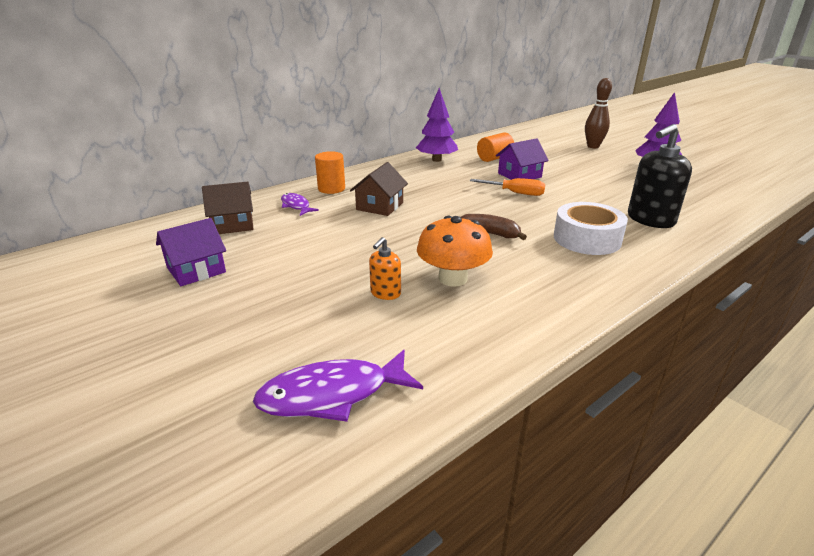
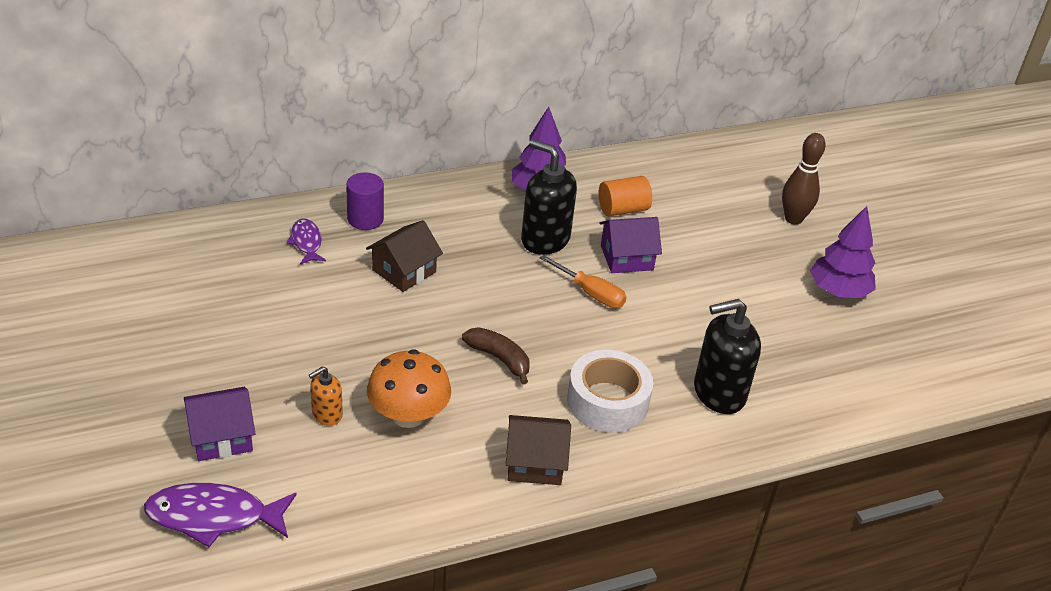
camera: 15 degrees right, 10 degrees up
(196, 270) = (157, 323): purple house -> purple house (221, 436)
(233, 224) = (221, 257): brown house -> brown house (535, 463)
(331, 189) = (365, 219): orange cylinder -> purple cylinder
(461, 177) = (545, 239): none -> black soap dispenser

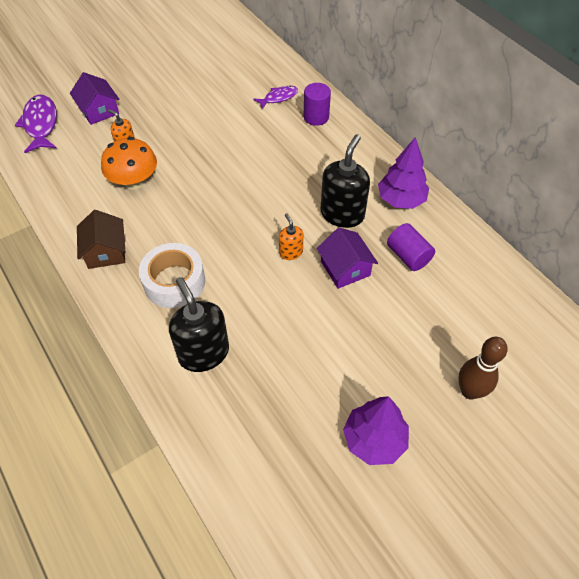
camera: 80 degrees right, 15 degrees up
(404, 271) = (270, 148): brown house -> none
(499, 359) = (200, 214): brown banana -> none
(590, 293) = (291, 252): orange screwdriver -> orange soap dispenser
(622, 209) = (408, 256): orange cylinder -> purple cylinder

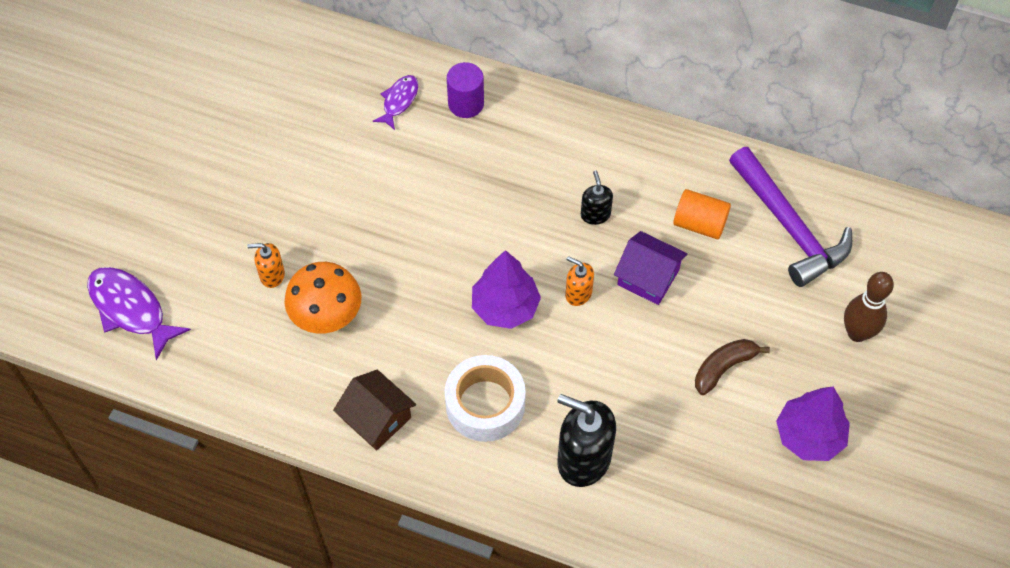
camera: 35 degrees left, 5 degrees up
(99, 110) = (188, 246): purple house -> none
(342, 214) = (595, 214): black soap dispenser -> black soap dispenser, size x0.52
(349, 354) = (723, 367): none -> brown banana
(401, 200) = (643, 159): purple tree -> purple tree (505, 307)
(408, 256) = (699, 224): purple cylinder -> orange cylinder
(472, 292) = (789, 226): none -> purple hammer

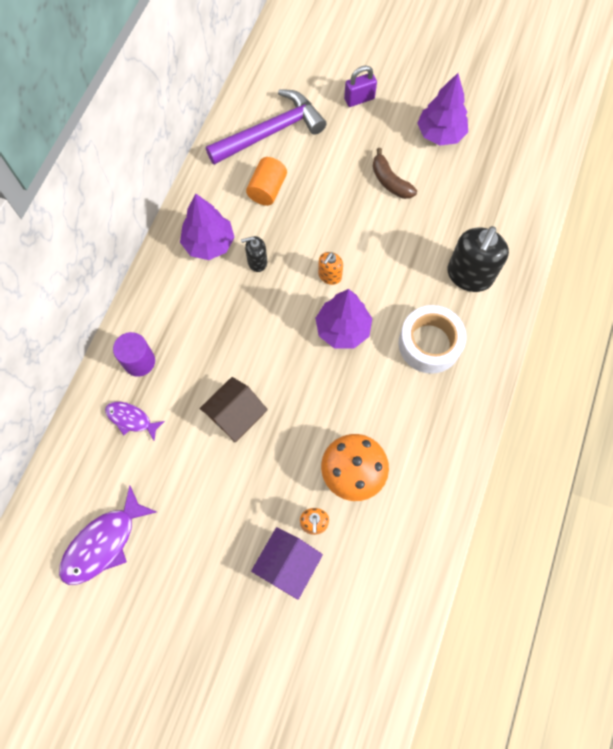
camera: 90 degrees left, 10 degrees up
(131, 309) = (351, 655): purple fish -> purple fish (104, 542)
(377, 418) = (447, 426): brown house -> brown house (235, 415)
(618, 164) = (209, 243): none -> purple tree
(648, 277) = (315, 227): purple house -> purple house (287, 564)
(857, 333) = (359, 99): brown bowling pin -> purple padlock

